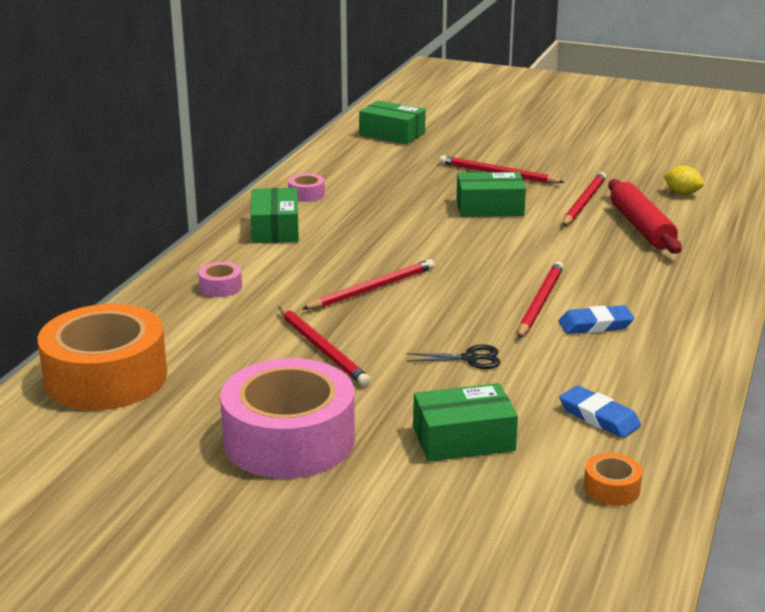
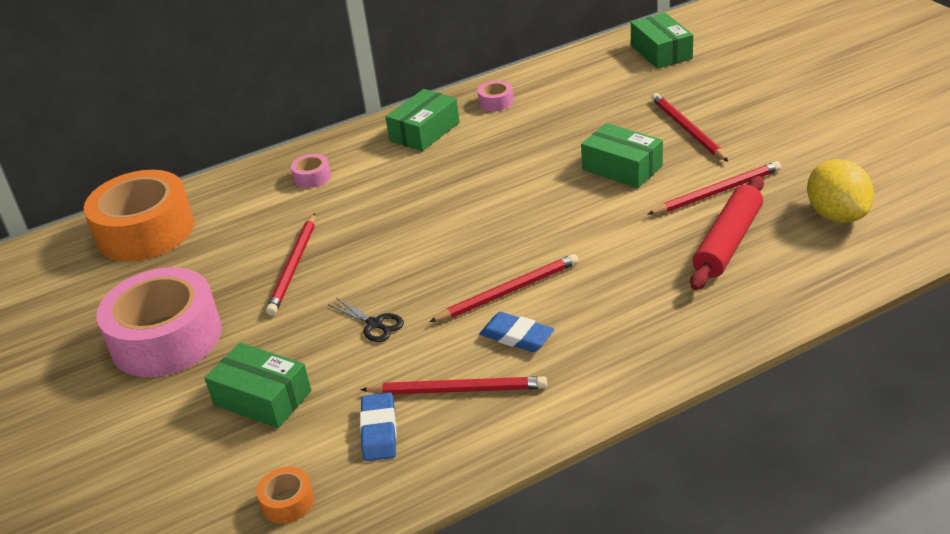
camera: 45 degrees right, 10 degrees up
(371, 289) = (405, 221): red pencil -> red pencil (457, 390)
(682, 193) = (837, 215): yellow lemon -> yellow lemon, size x1.76

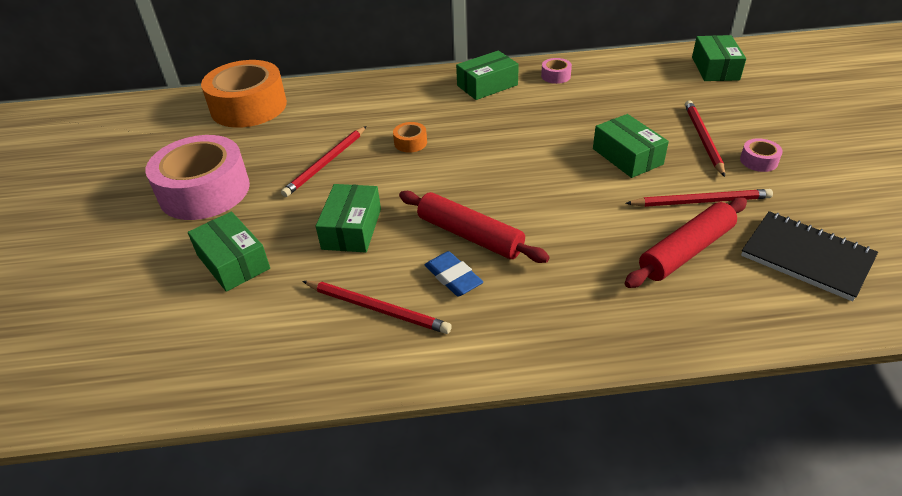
camera: 20 degrees right, 5 degrees up
(287, 502) = (189, 358): orange tape -> orange tape (410, 143)
(312, 177) = (384, 98): pink tape -> pink tape (758, 161)
(374, 324) = (351, 229): black scissors -> green box
(379, 431) = (295, 322): blue eraser -> none
(508, 292) = (470, 235): red pencil -> red rolling pin
(837, 215) = (806, 257): yellow lemon -> black notebook

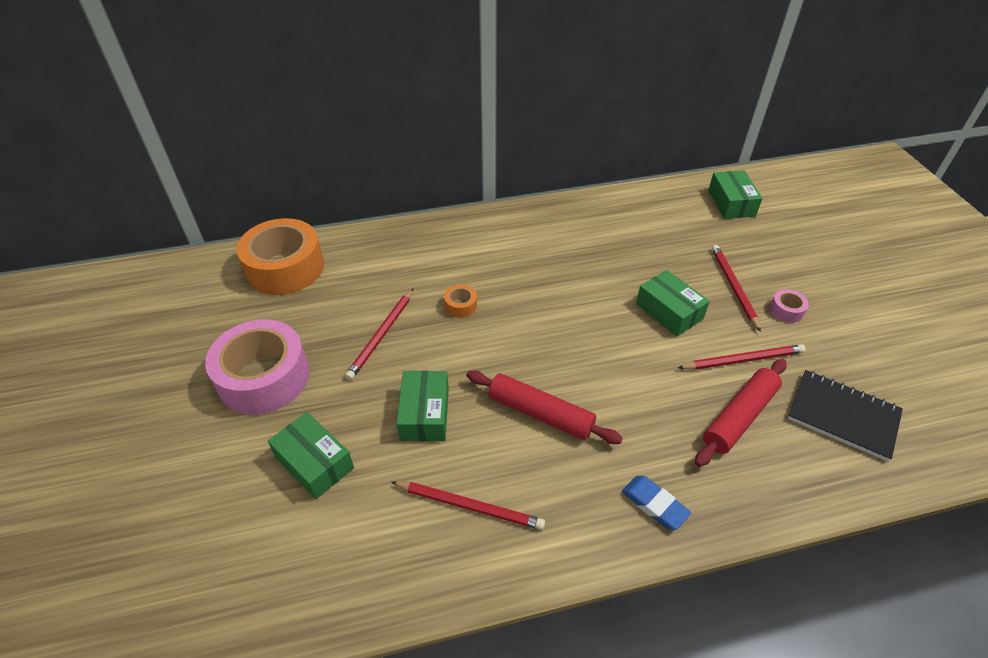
camera: 10 degrees left, 5 degrees up
(453, 277) = (534, 463): blue eraser -> blue eraser (654, 504)
(487, 85) = (521, 231): green box -> none
(555, 76) = (585, 217): pink tape -> none

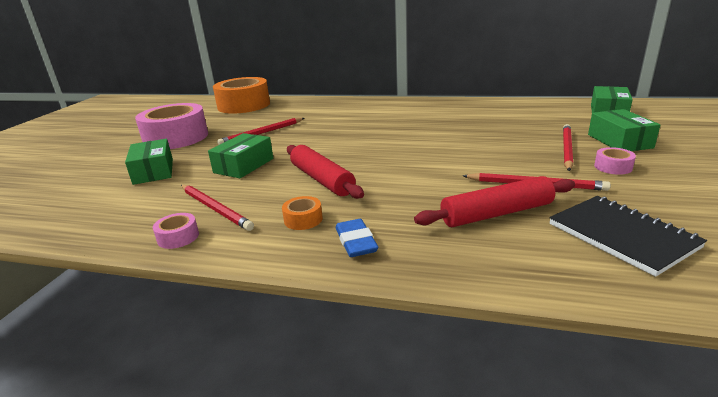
camera: 30 degrees right, 20 degrees down
(460, 305) = (327, 129): orange tape -> orange tape (303, 219)
(476, 568) = (178, 237): none -> pink tape
(669, 311) = (489, 152): green box -> green box (619, 141)

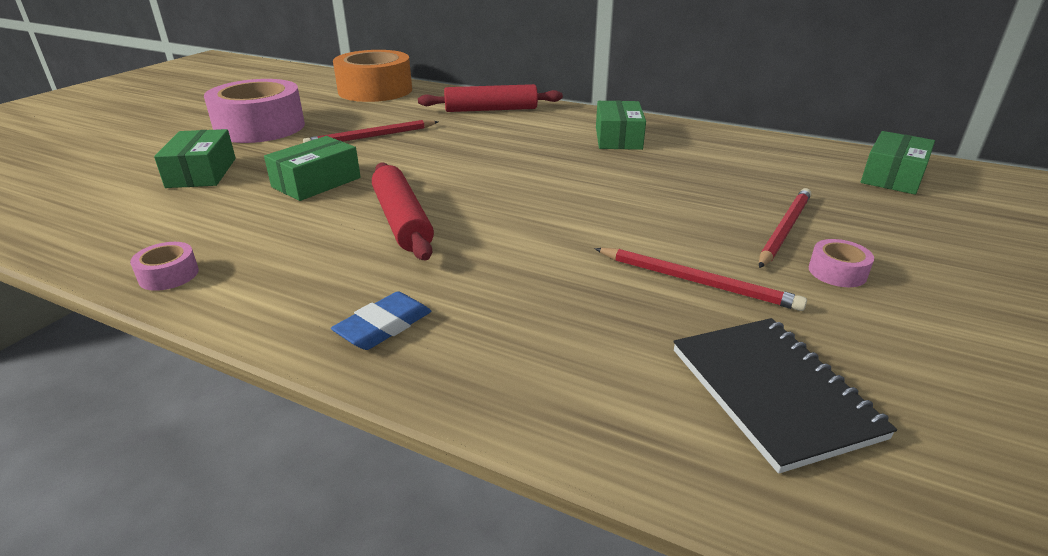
camera: 10 degrees right, 5 degrees up
(215, 208) = (239, 241): red pencil -> none
(303, 219) = (338, 278): orange tape -> none
(356, 242) = (384, 326): blue eraser -> blue eraser turned 45 degrees clockwise
(497, 213) = (608, 319): red rolling pin -> red rolling pin (491, 109)
(619, 141) = (877, 229): green box -> green box (618, 138)

